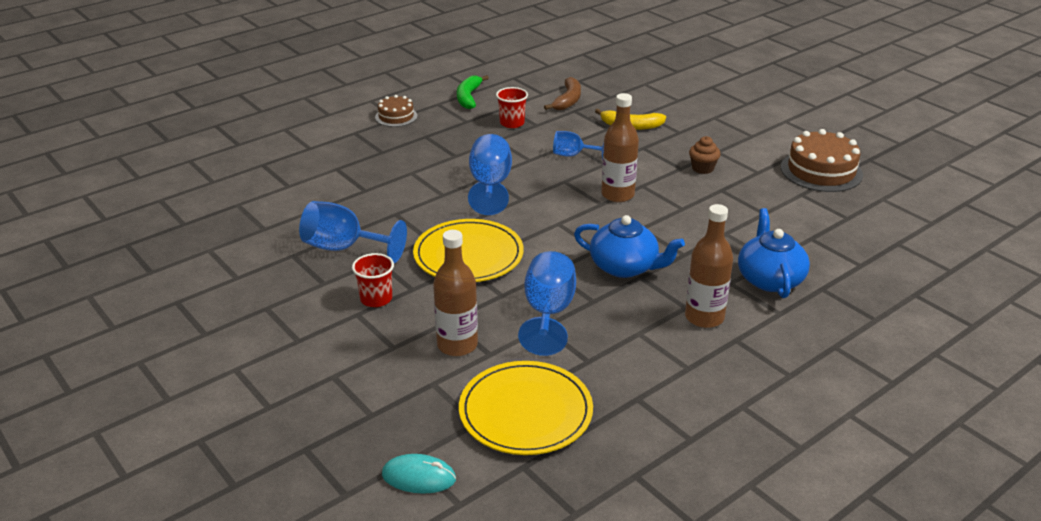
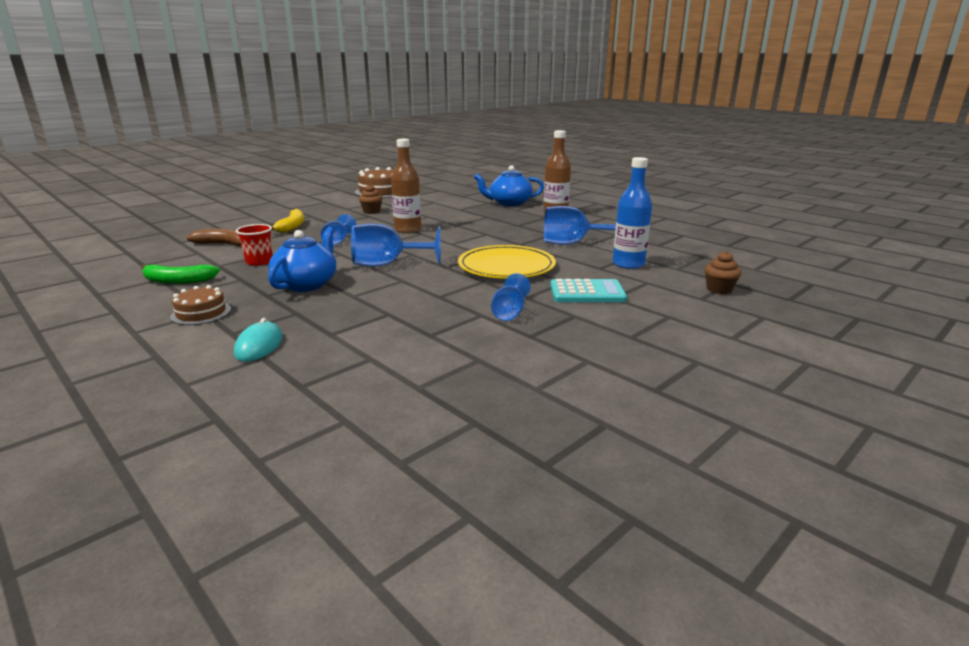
camera: 95 degrees left, 10 degrees down
(344, 248) = (509, 312): blue goblet -> blue goblet, size x0.61
(353, 398) = (719, 289): none -> brown cupcake
(376, 299) = (587, 292): red cup -> turquoise calculator
(419, 477) = (769, 266): turquoise mouse -> turquoise mouse (259, 345)
(457, 345) = (628, 264): brown bottle -> blue bottle
(525, 412) = (680, 246): yellow plate -> none
(625, 267) = (507, 228): blue teapot -> blue teapot (307, 284)

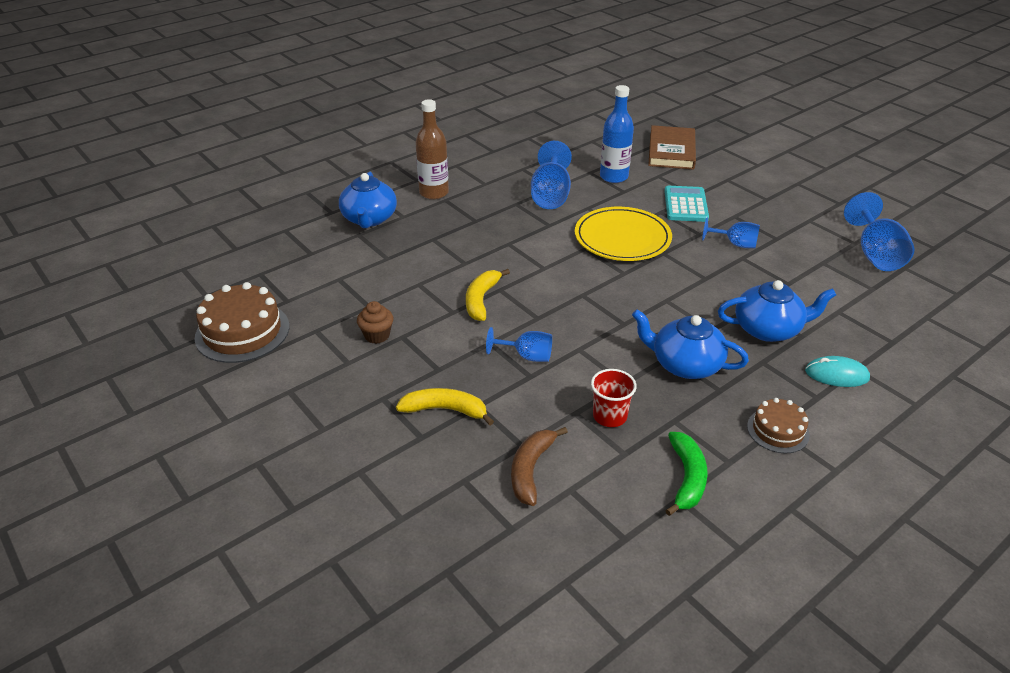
camera: 85 degrees left, 15 degrees up
(346, 319) = (768, 329): none -> blue teapot
(387, 264) = (618, 311): blue goblet -> blue goblet (875, 254)
(408, 230) = (481, 300): brown bottle -> yellow banana
(719, 289) = (671, 151): brown cupcake -> brown book

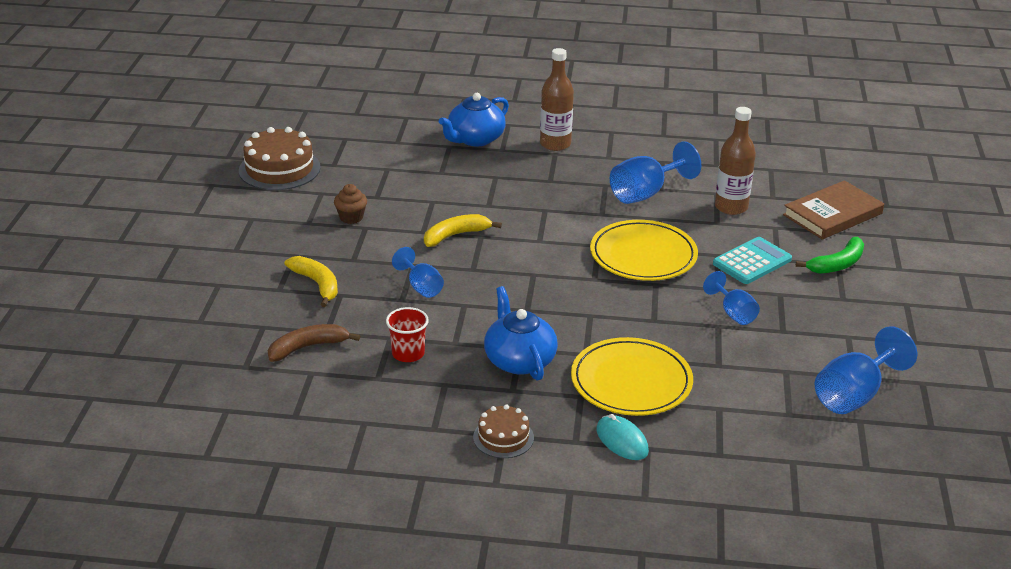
camera: 45 degrees right, 5 degrees down
(613, 177) = (731, 207): blue bottle -> brown bottle
(686, 478) = (389, 416): green banana -> green banana (837, 264)
(768, 329) = (631, 381): blue teapot -> yellow plate

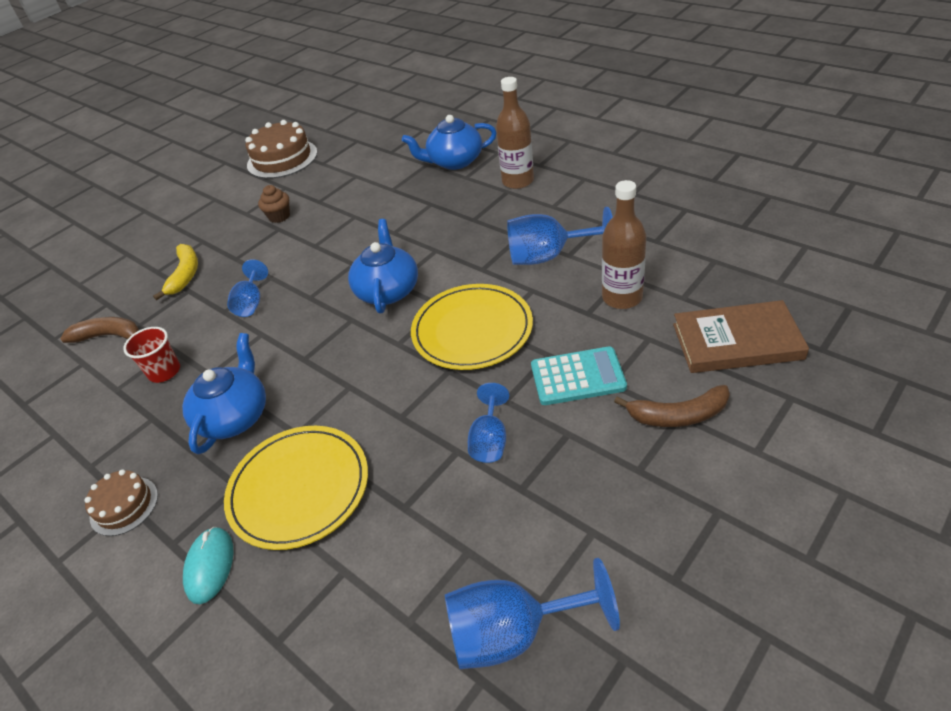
camera: 40 degrees right, 10 degrees up
(455, 235) = (334, 257): yellow banana -> none
(539, 247) = (388, 290): none -> blue teapot
(837, 264) = (678, 415): green banana -> brown banana

